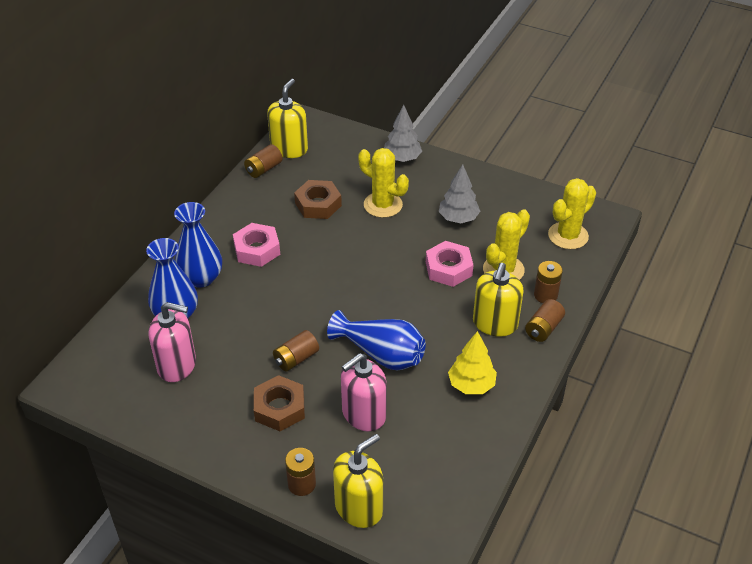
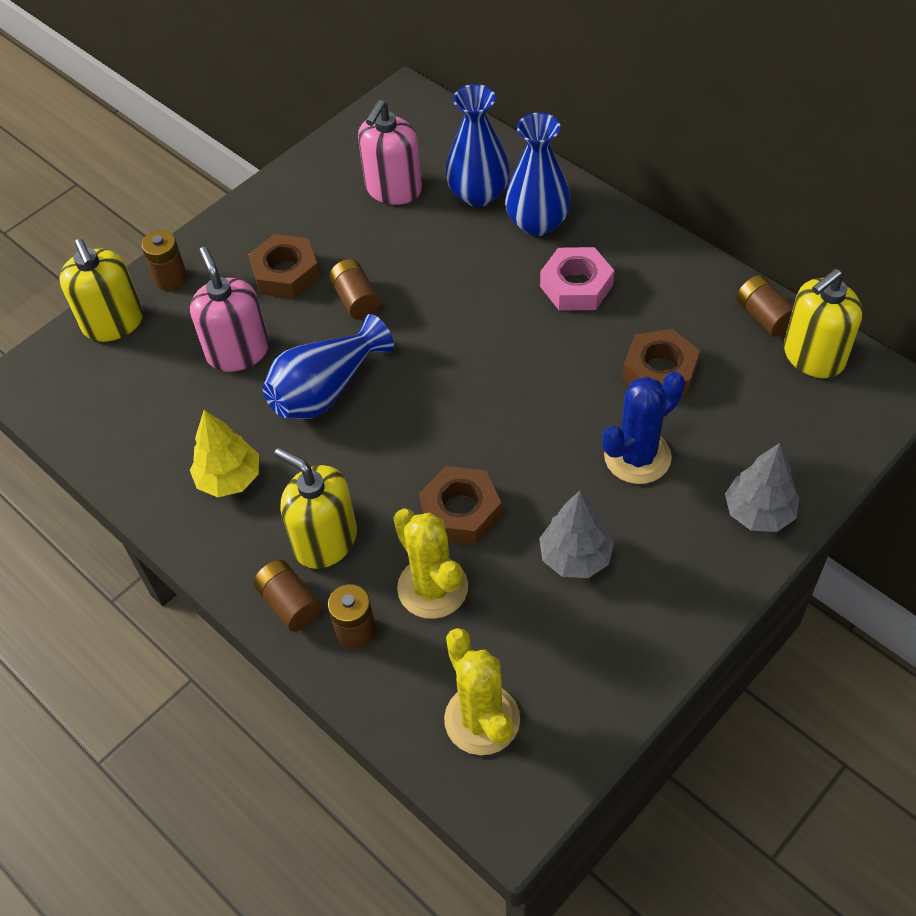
camera: 110 degrees right, 10 degrees up
(289, 149) = (813, 356): yellow soap dispenser -> yellow soap dispenser turned 105 degrees clockwise
(383, 205) = (637, 457): yellow cactus -> blue cactus
(448, 268) = (461, 511): pink nut -> brown nut

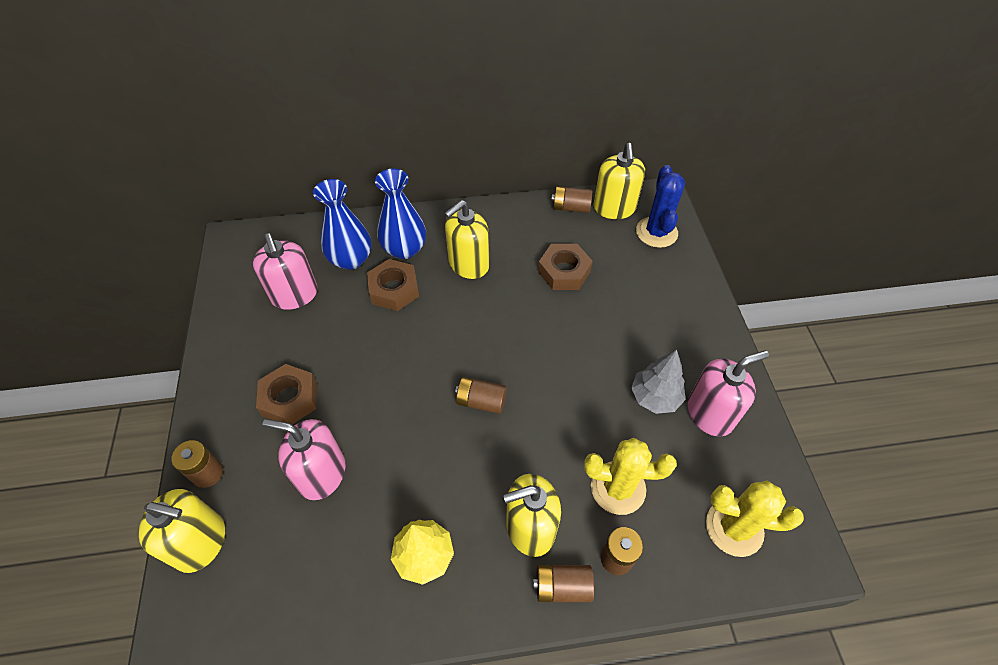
camera: 55 degrees left, 0 degrees up
(326, 389) = (410, 442): blue vase -> none
(356, 300) = (357, 374): brown battery -> brown battery (481, 401)
(461, 511) = (574, 432): brown nut -> brown nut (394, 289)
(576, 286) = (468, 264): pink nut -> yellow soap dispenser
(605, 621) = (710, 414): none -> pink soap dispenser
(637, 457) = (611, 321): blue cactus -> blue cactus (656, 232)
(758, 512) = (691, 297): grey tree -> none

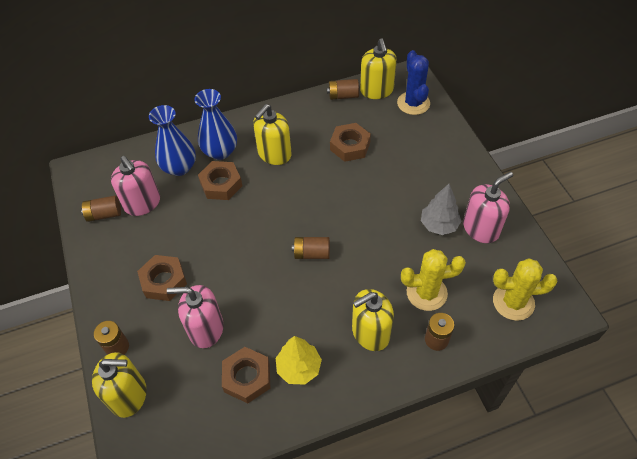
camera: 10 degrees left, 0 degrees up
(354, 553) = (247, 377): none -> brown nut
(562, 586) = (403, 366): brown battery -> brown battery (104, 214)

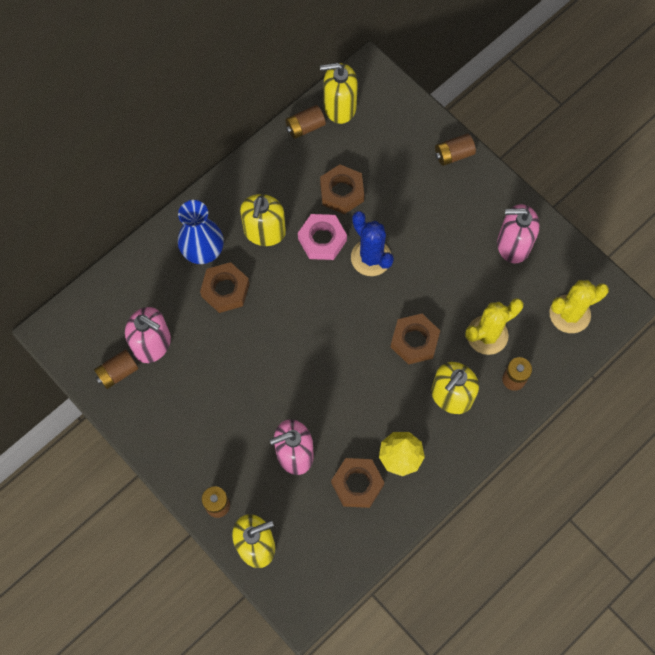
camera: 25 degrees left, 15 degrees up
(164, 281) = (225, 421): brown nut -> brown nut (414, 341)
(179, 167) = (168, 286): blue vase -> none
(312, 253) = (359, 335): brown battery -> brown battery (453, 154)
(317, 173) = (322, 240): none -> pink nut
(377, 90) = (339, 107): yellow soap dispenser -> yellow soap dispenser turned 120 degrees clockwise
(413, 103) = (387, 111): blue cactus -> blue cactus (371, 257)
(439, 225) = (471, 255): grey tree -> none
(481, 228) = (513, 245): pink soap dispenser -> pink soap dispenser turned 120 degrees counterclockwise

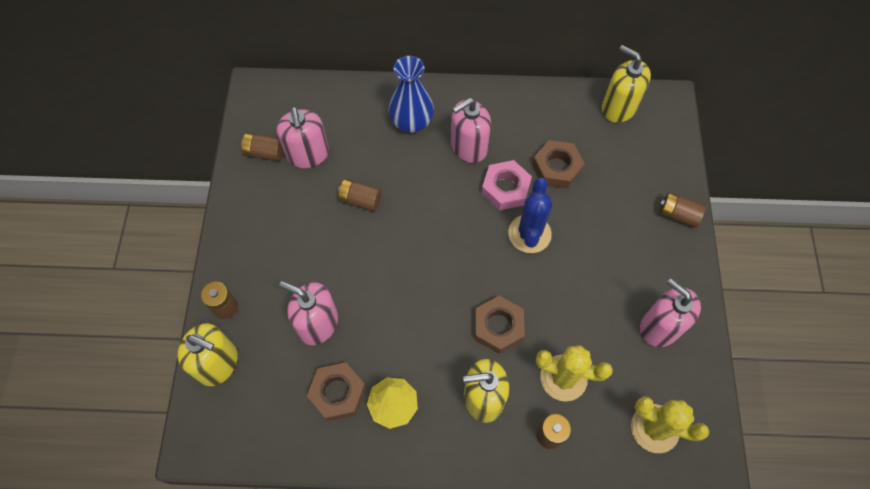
camera: 45 degrees right, 5 degrees down
(225, 290) = (397, 162): brown nut -> none
(264, 231) = (468, 147): yellow soap dispenser -> pink soap dispenser
(305, 127) = (576, 100): brown battery -> brown battery (360, 200)

